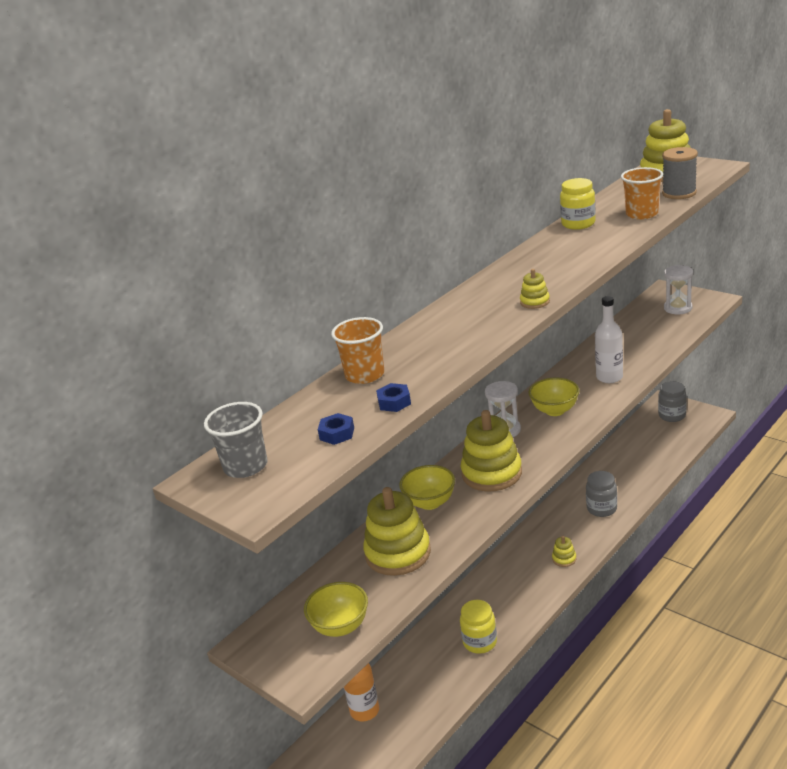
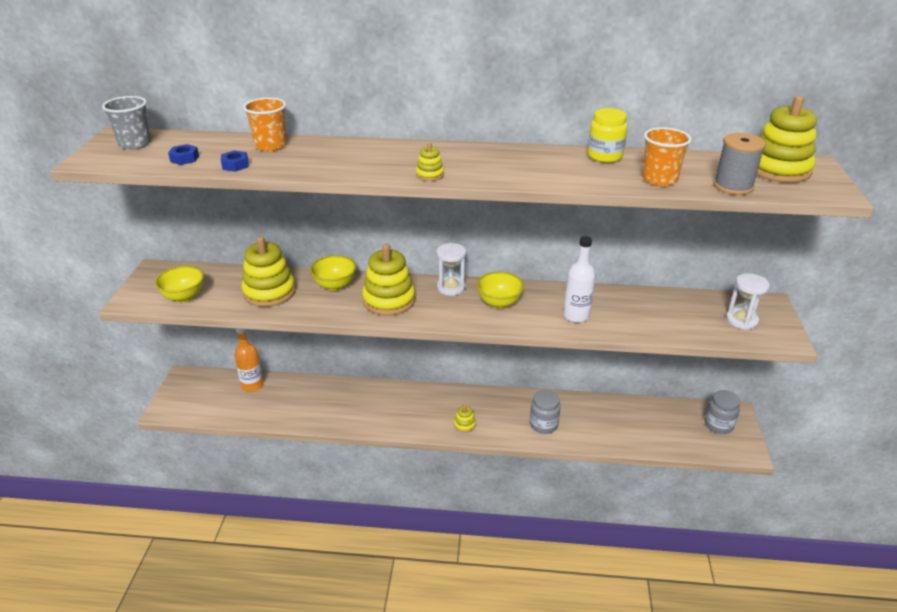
camera: 50 degrees right, 5 degrees up
(480, 642) = (345, 414): yellow jar -> none

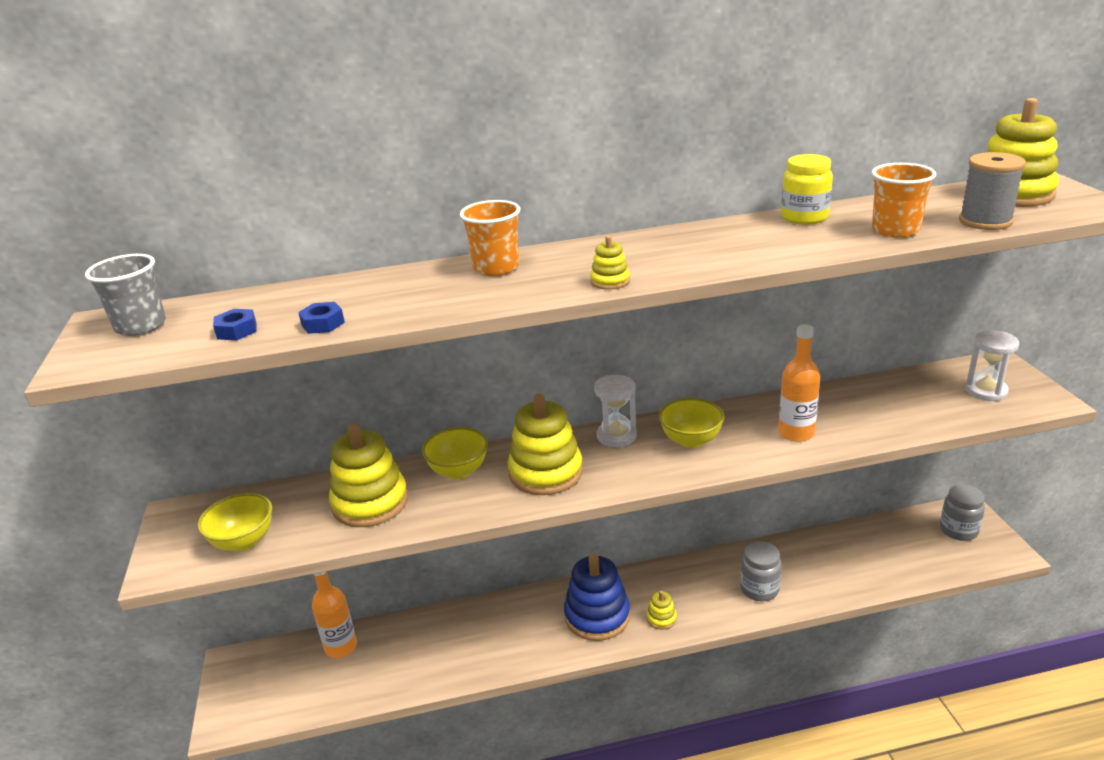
camera: 15 degrees left, 5 degrees down
(270, 145) = (353, 288): orange cup -> orange cup (496, 268)
(422, 411) = (597, 616): none -> blue stacking toy
(576, 316) = (796, 433): white bottle -> orange bottle

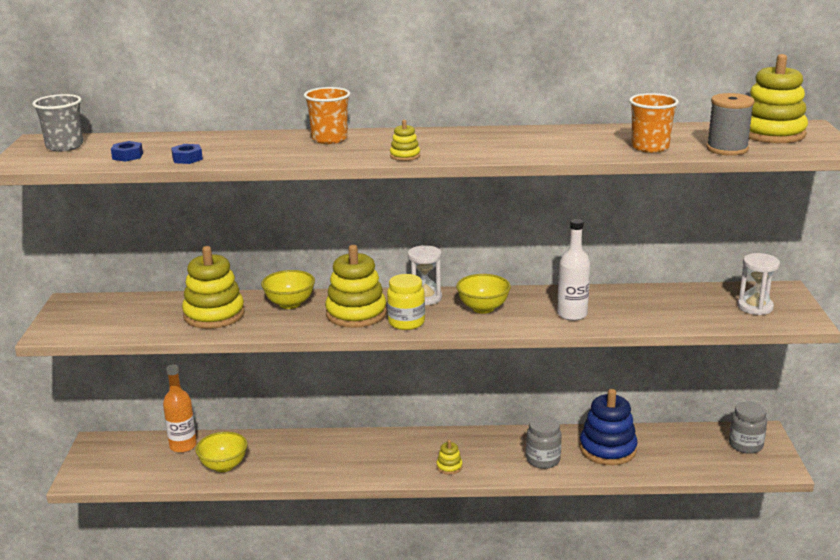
camera: 10 degrees right, 5 degrees down
(243, 541) = (113, 325): yellow bowl -> yellow bowl (223, 466)
(597, 616) = (396, 457): blue stacking toy -> blue stacking toy (607, 449)
(796, 433) = (572, 314): orange bottle -> white bottle
(804, 218) = (588, 132): yellow jar -> yellow jar (406, 322)

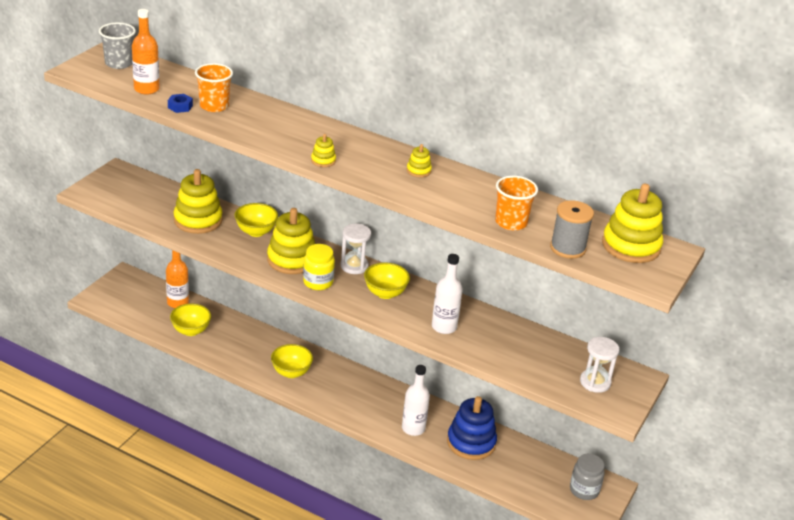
camera: 25 degrees right, 10 degrees up
(127, 156) = (146, 89): blue nut -> orange bottle
(329, 139) = (294, 122): orange cup -> orange cup (214, 106)
(371, 461) = (291, 372): none -> yellow bowl
(449, 467) = (340, 402): yellow stacking toy -> yellow stacking toy (418, 171)
(543, 460) = (413, 428): grey jar -> white bottle

